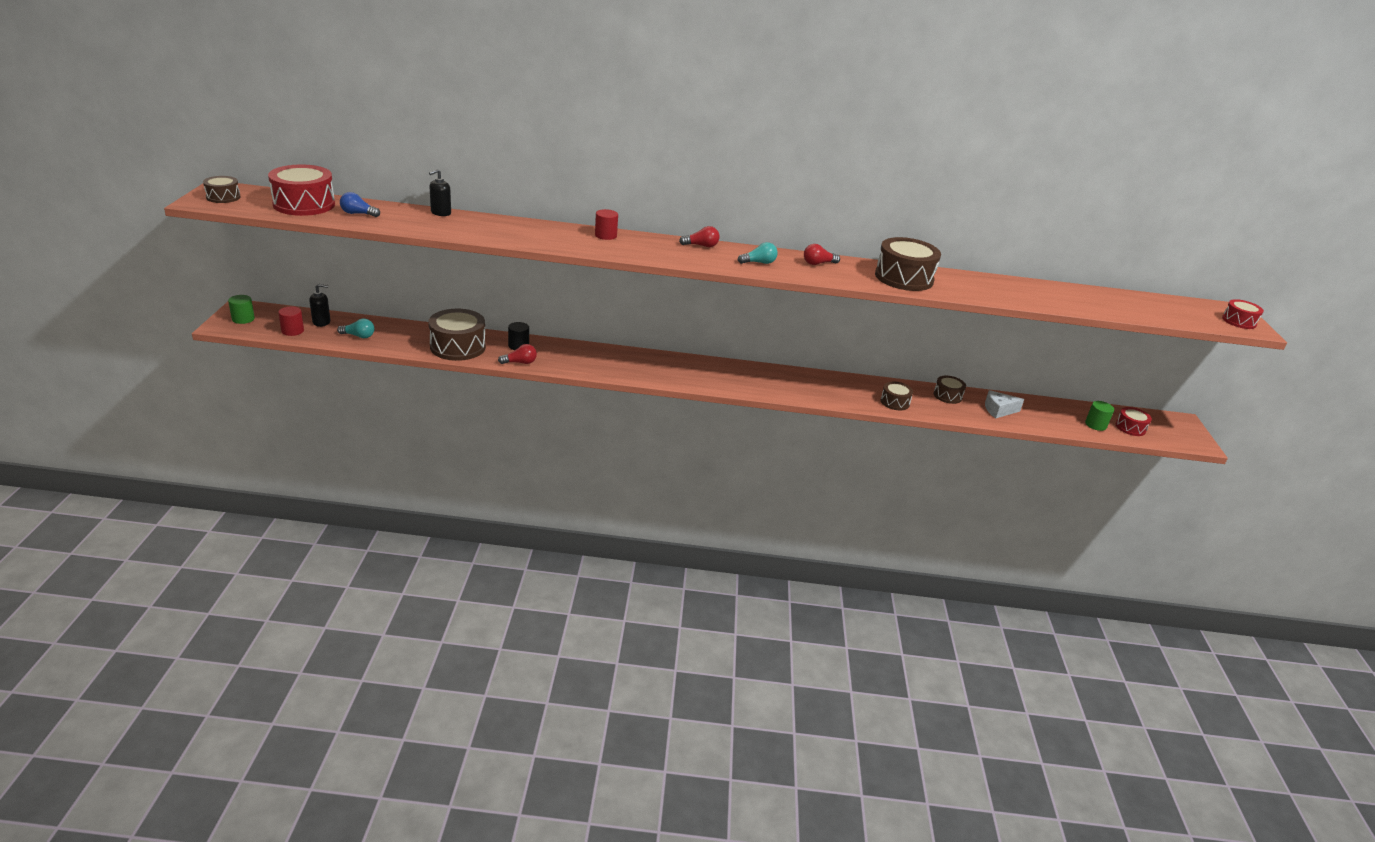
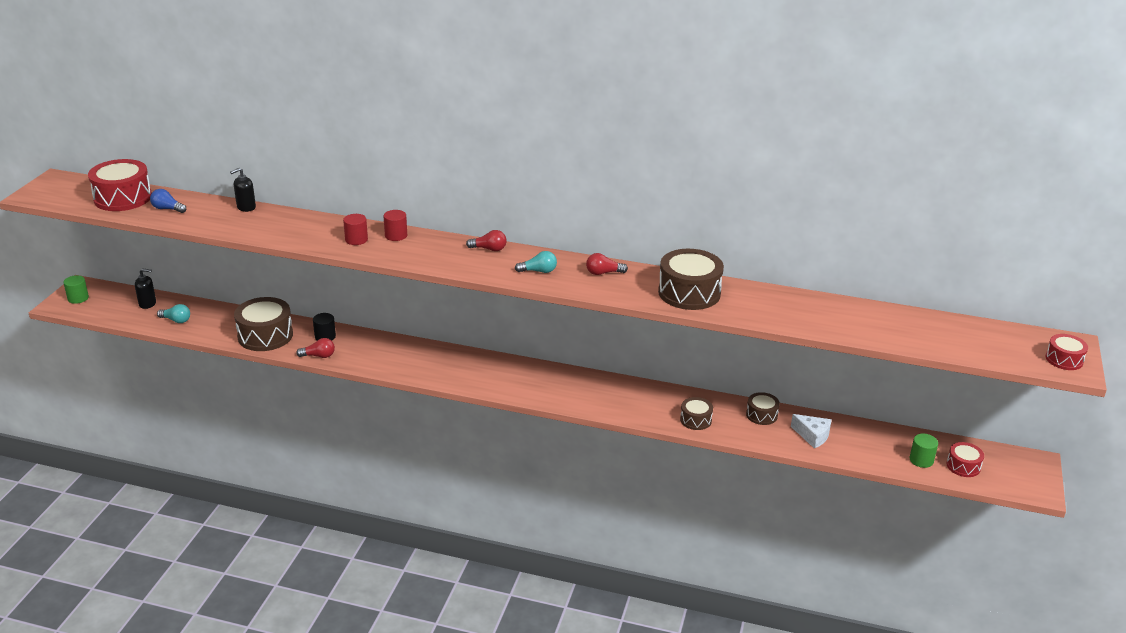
camera: 15 degrees right, 0 degrees up
(223, 197) = (54, 189): brown drum -> none
(292, 331) = (118, 313): red cylinder -> red cylinder (356, 239)
(998, 410) = (812, 436): white cheese -> white cheese turned 150 degrees counterclockwise

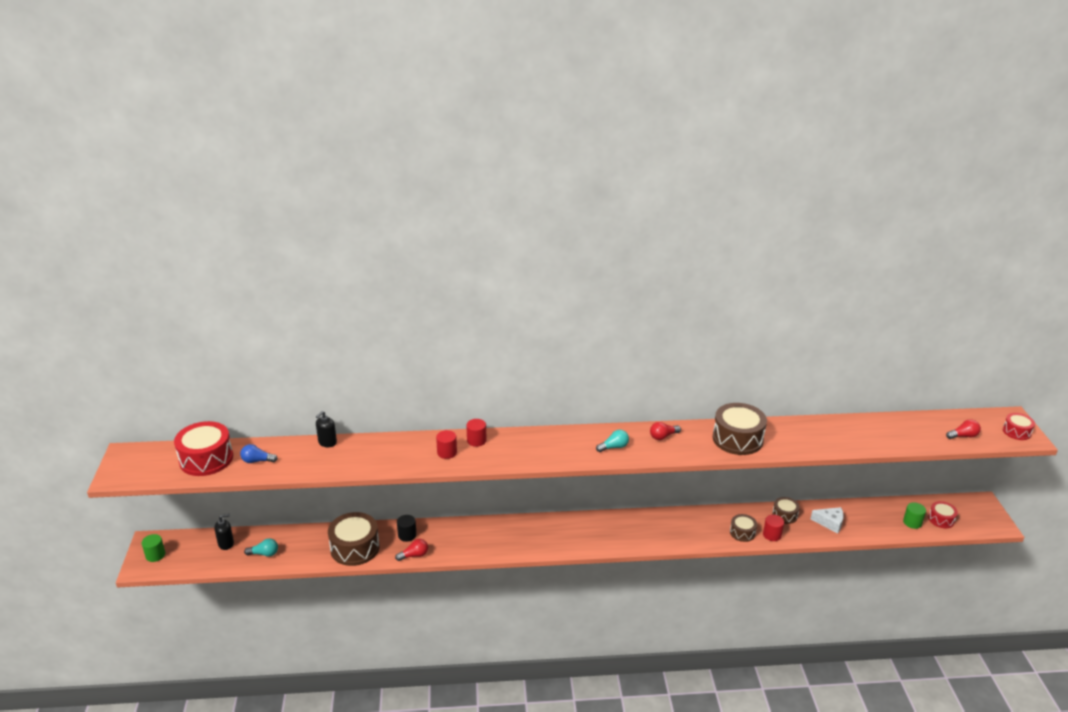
camera: 20 degrees left, 0 degrees up
(489, 249) = (560, 435): red light bulb -> red light bulb (963, 436)
(730, 430) = (772, 535): none -> red cylinder

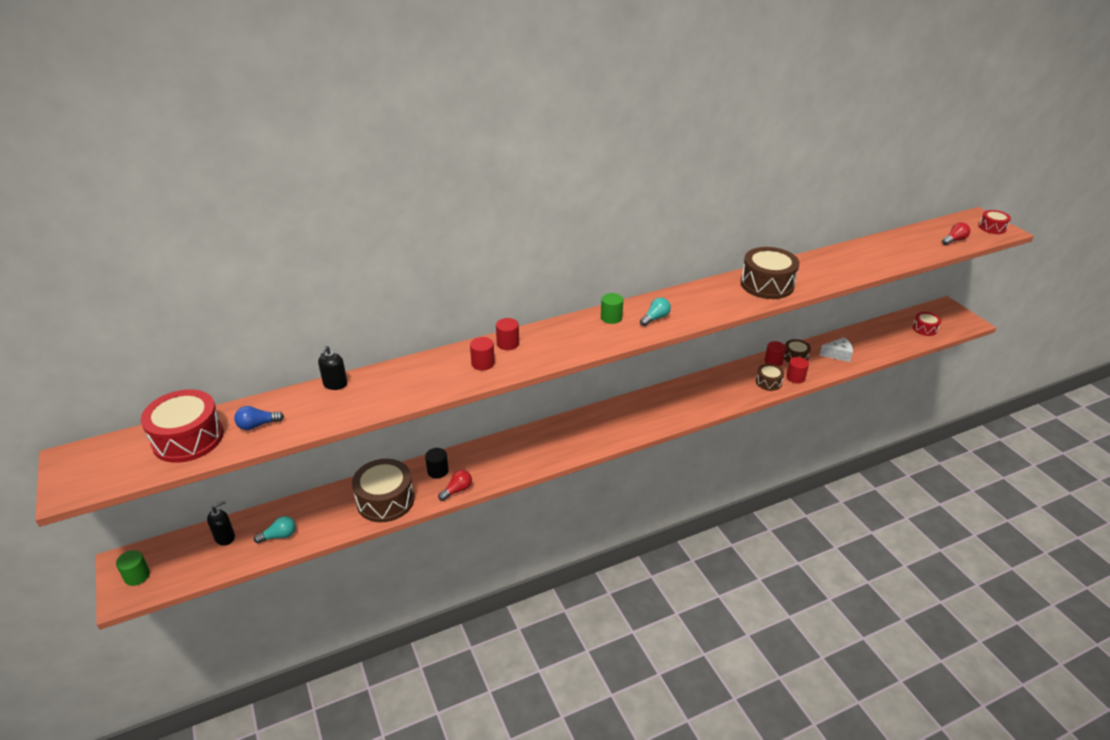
camera: 20 degrees left, 5 degrees up
(663, 436) = (696, 297): red light bulb -> none
(759, 514) = (773, 361): none -> red cylinder
(912, 522) = (904, 337): green cylinder -> green cylinder (611, 318)

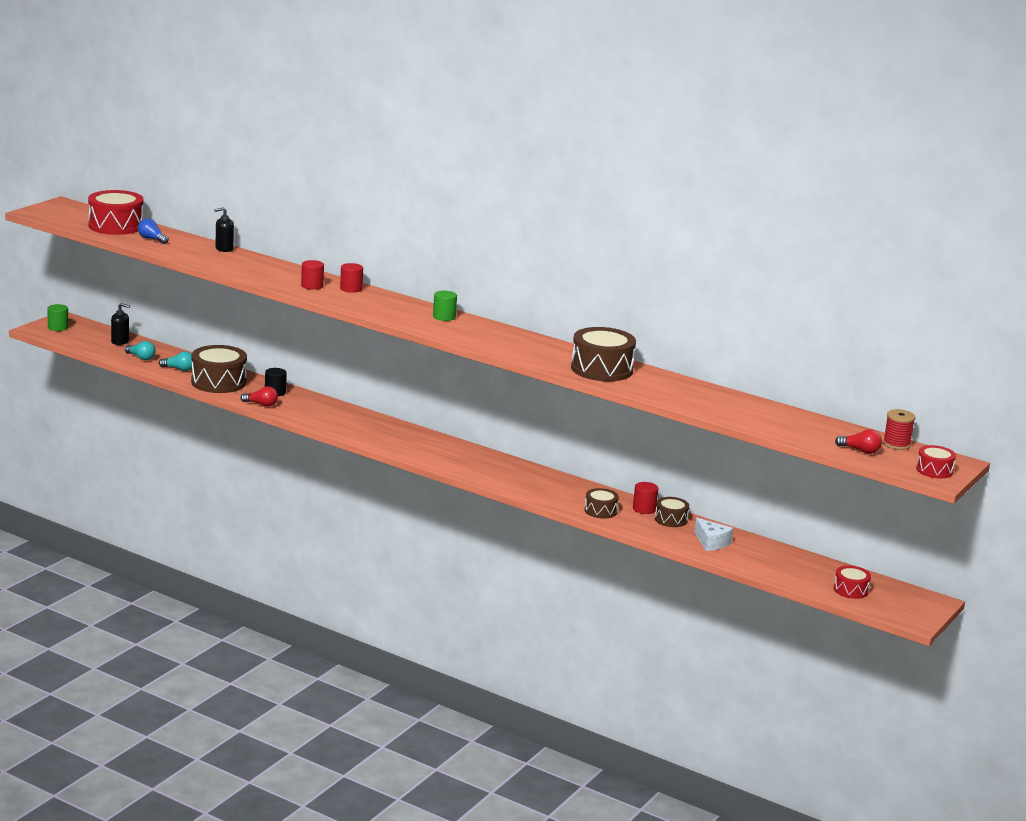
camera: 55 degrees right, 15 degrees down
(655, 318) = (468, 332): turquoise light bulb -> turquoise light bulb (179, 369)
(795, 377) = (629, 524): red cylinder -> none
(945, 224) = (896, 444): none -> red spool

